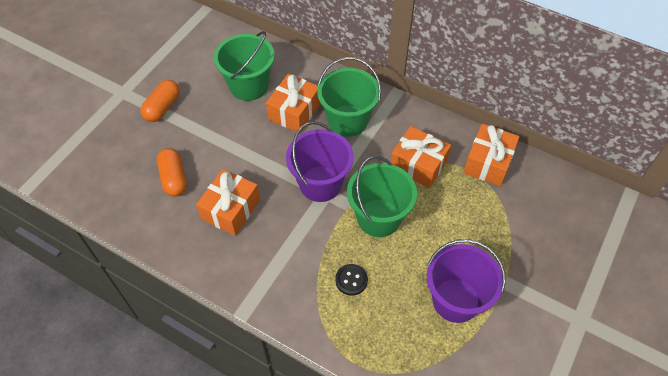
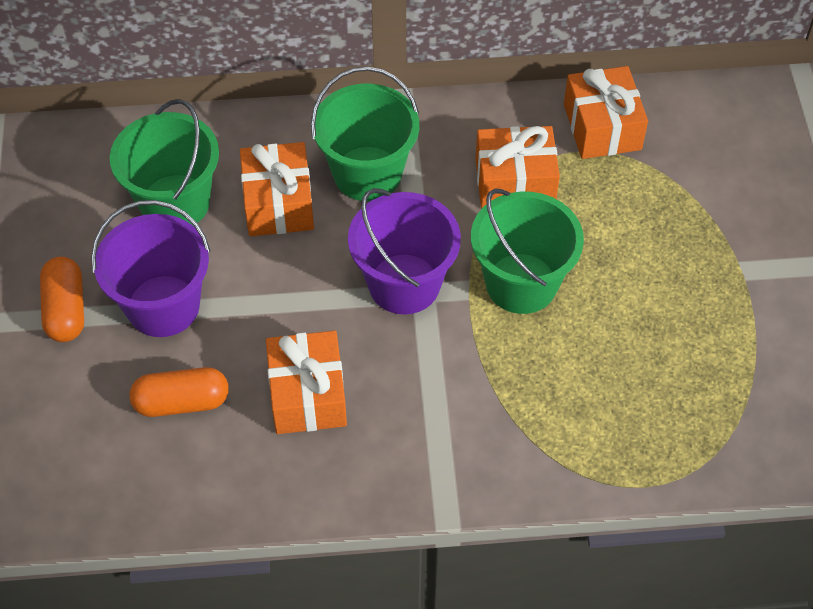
camera: 35 degrees left, 0 degrees up
(174, 178) = (182, 402): orange capsule -> orange capsule turned 45 degrees counterclockwise
(351, 280) = (553, 386): black button -> none
(455, 300) = (701, 329): purple bucket -> purple bucket (163, 306)

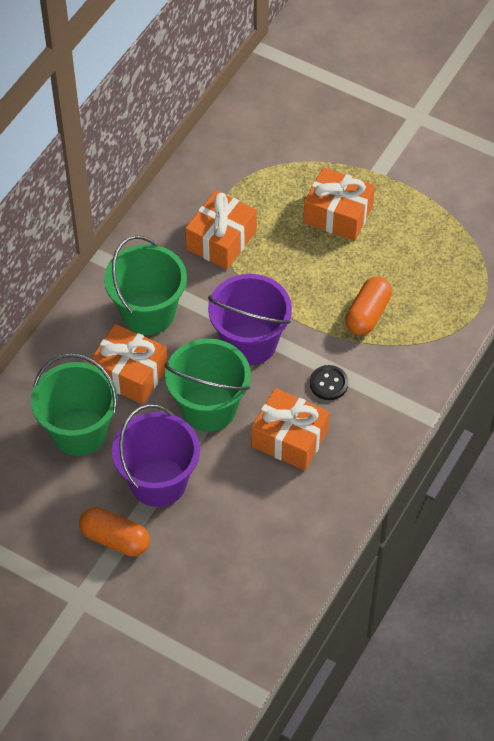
camera: 55 degrees left, 0 degrees up
(182, 402) = (241, 509): orange capsule -> orange capsule (367, 314)
(411, 390) = (328, 383): none -> black button
(521, 283) = (299, 283): green bucket -> green bucket (208, 408)
(602, 127) = (218, 171): orange gift -> orange gift (338, 214)

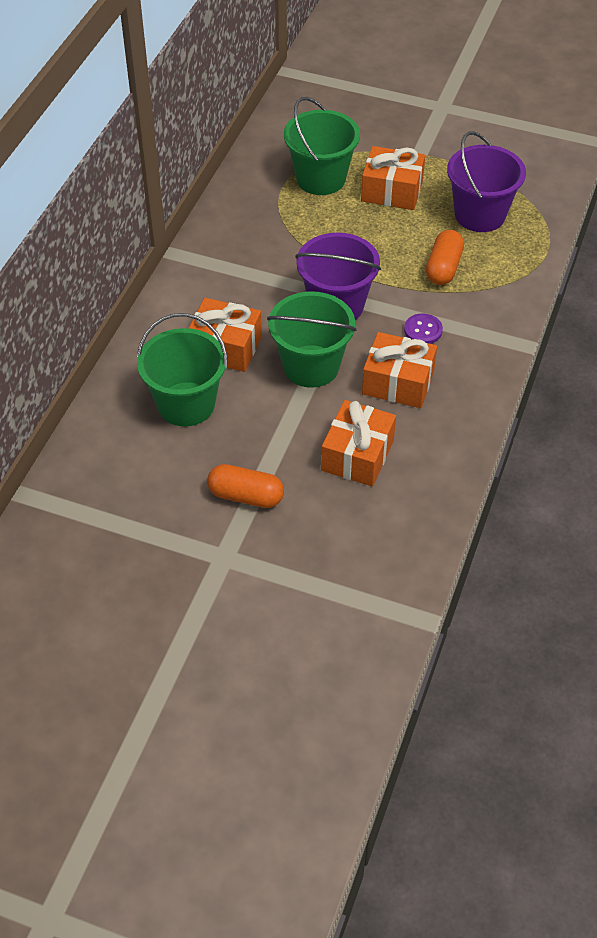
camera: 10 degrees left, 5 degrees down
(148, 312) = (230, 293): green bucket -> green bucket (321, 178)
(158, 481) = (277, 438): purple bucket -> purple bucket (480, 215)
(221, 240) = (286, 224): orange gift -> orange gift (357, 455)
(328, 383) = (423, 330): black button -> purple button

